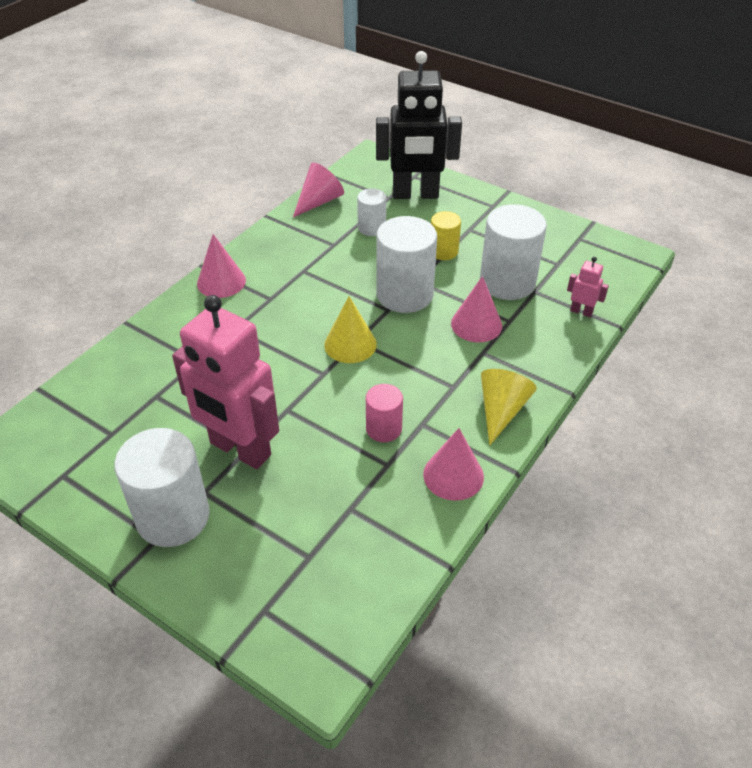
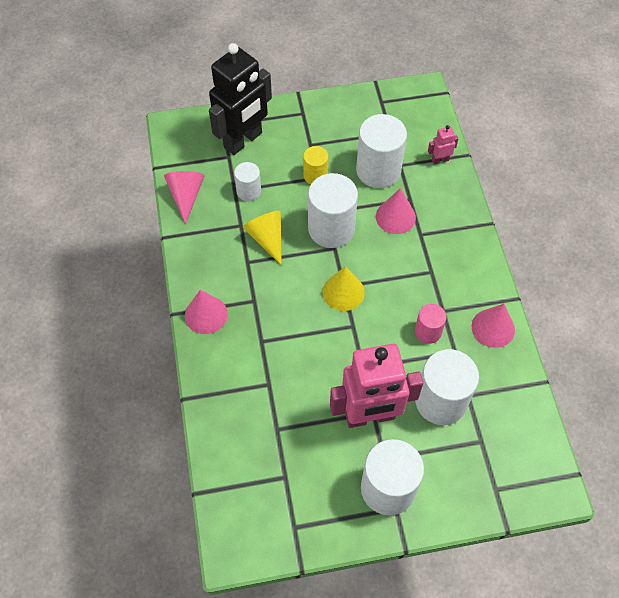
camera: 45 degrees left, 15 degrees up
(318, 491) = (441, 401): none -> white cylinder
(501, 411) = (472, 266): yellow cone -> yellow cone (267, 238)

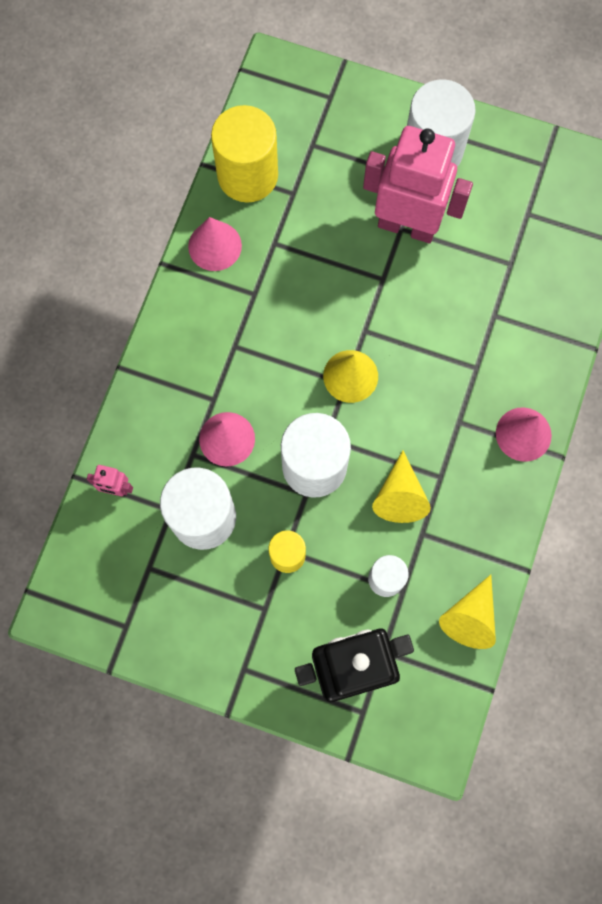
camera: 150 degrees left, 15 degrees up
(186, 196) = (470, 617): pink cone -> yellow cone
(427, 332) = (287, 279): pink cylinder -> none
(441, 401) = (325, 202): white cylinder -> none
(509, 390) = (247, 175): none -> yellow cylinder

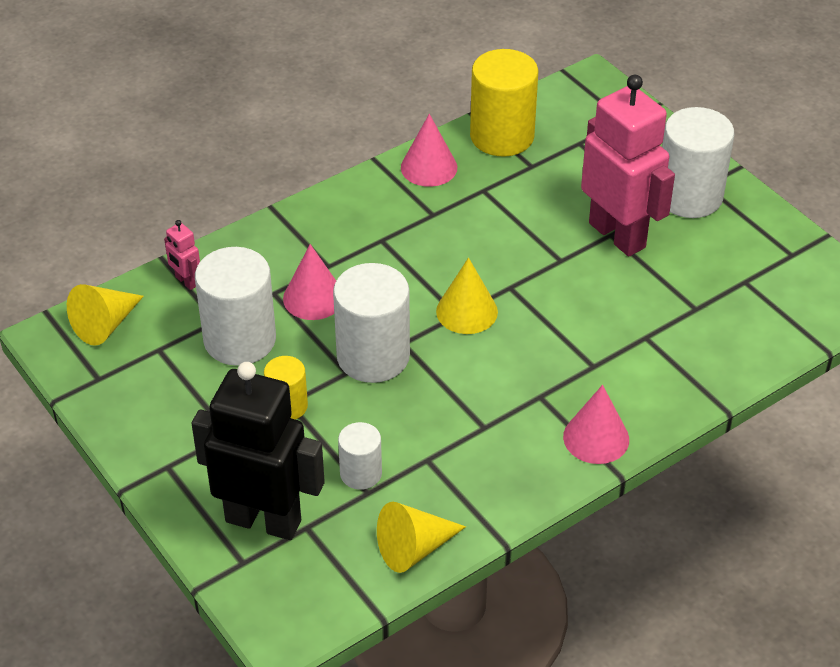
camera: 35 degrees right, 30 degrees down
(399, 496) = (432, 419): yellow cone -> yellow cone (105, 324)

